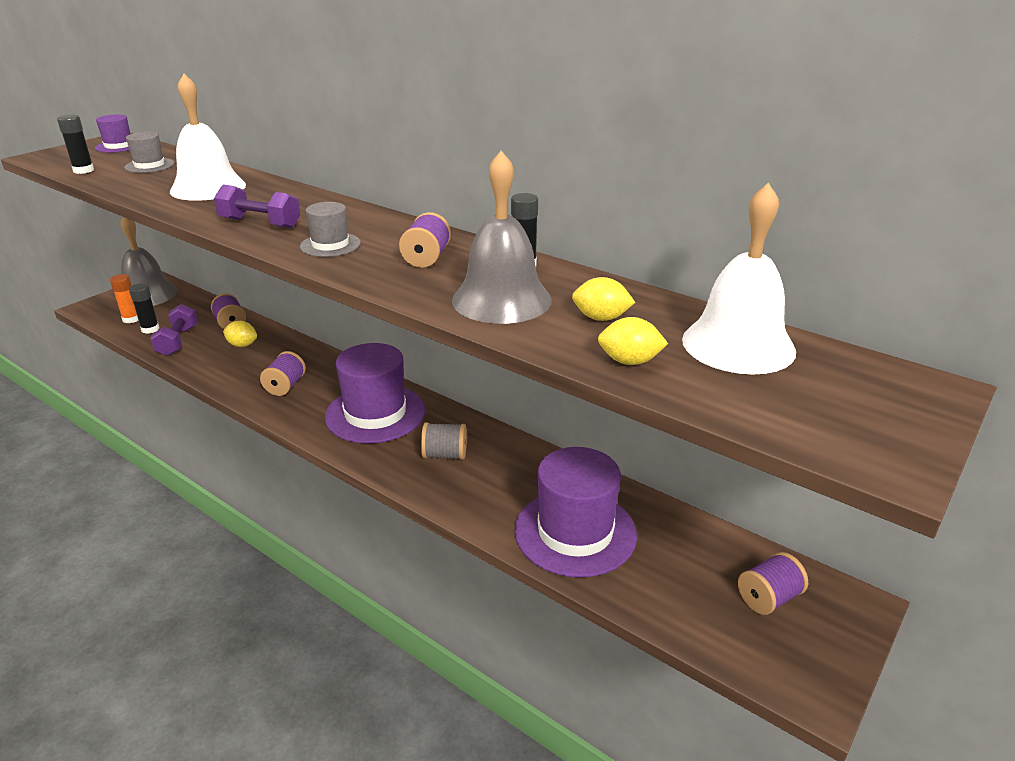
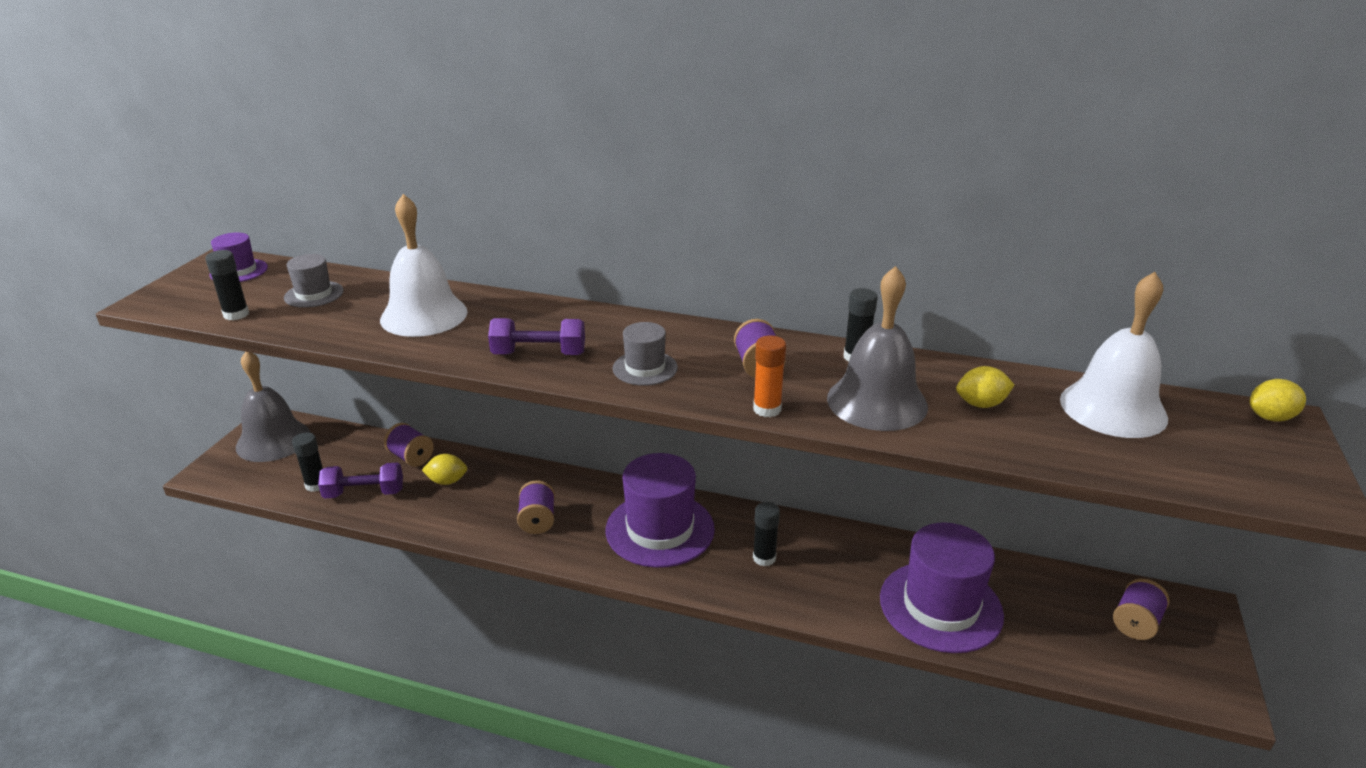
camera: 20 degrees left, 0 degrees up
(131, 319) = (280, 477): orange glue stick -> orange glue stick (767, 409)
(178, 341) = (364, 493): purple dumbbell -> purple dumbbell turned 75 degrees counterclockwise
(445, 455) = (764, 558): grey spool -> black glue stick
(629, 361) = (1047, 445): yellow lemon -> yellow lemon (1270, 417)

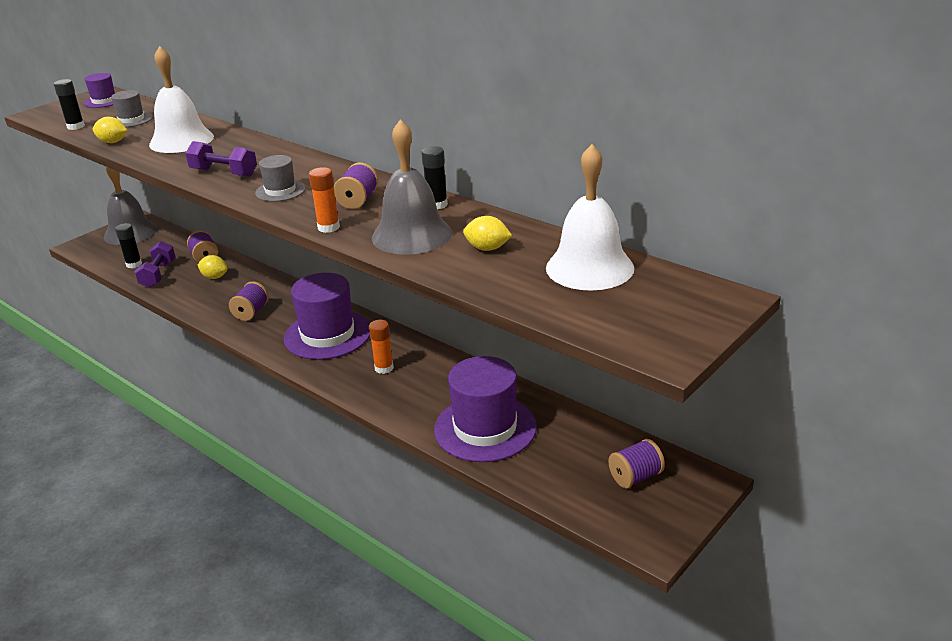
camera: 25 degrees right, 0 degrees up
(364, 493) = (158, 275): purple dumbbell -> purple dumbbell turned 75 degrees clockwise
(764, 558) = (384, 368): black glue stick -> orange glue stick
(1270, 417) = (718, 295): yellow lemon -> yellow lemon (113, 142)

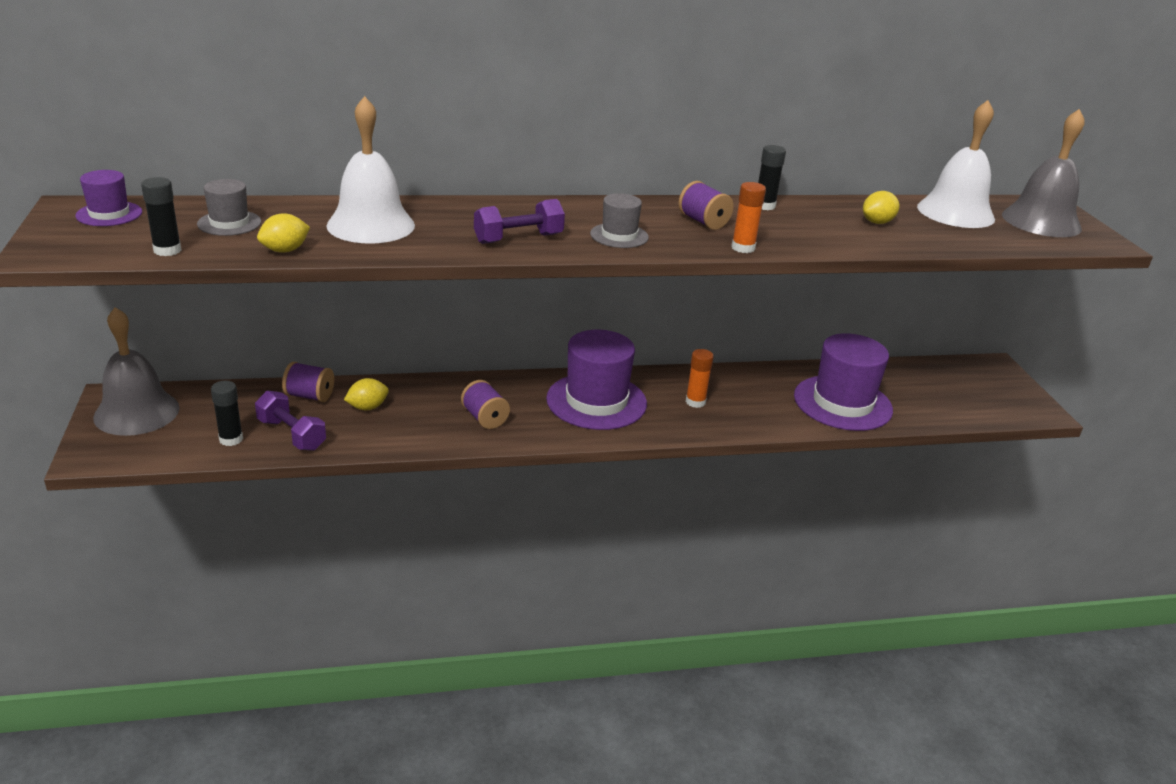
camera: 55 degrees left, 0 degrees up
(411, 235) = (811, 231): grey bell -> grey bell (1041, 221)
(635, 477) = (965, 383): purple spool -> none

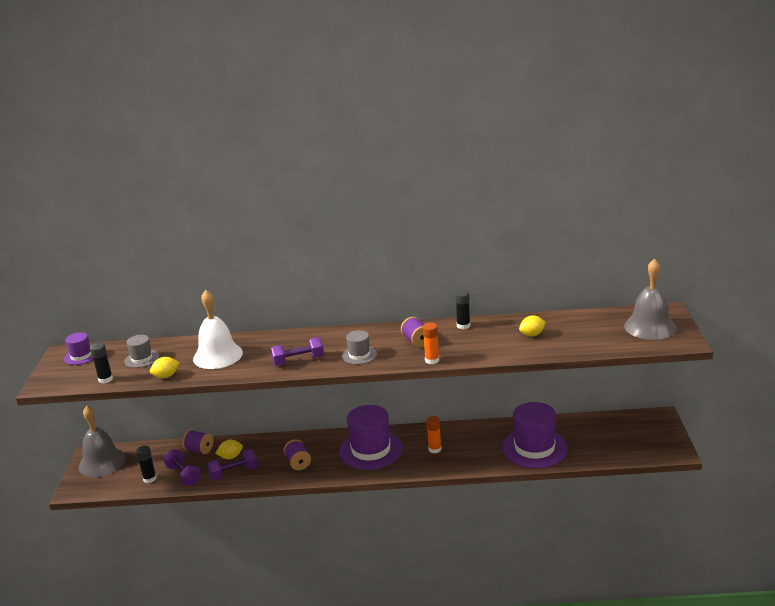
camera: 15 degrees right, 5 degrees down
(379, 432) = (234, 473): none -> purple dumbbell
(955, 212) = (592, 323): white bell -> none

